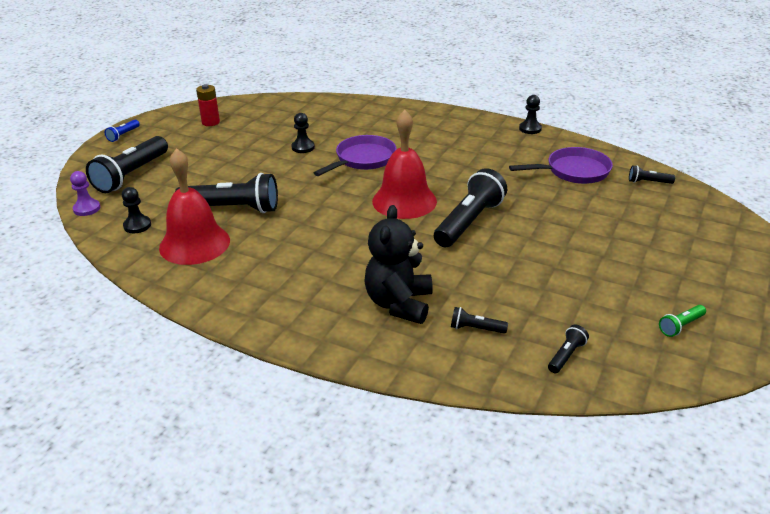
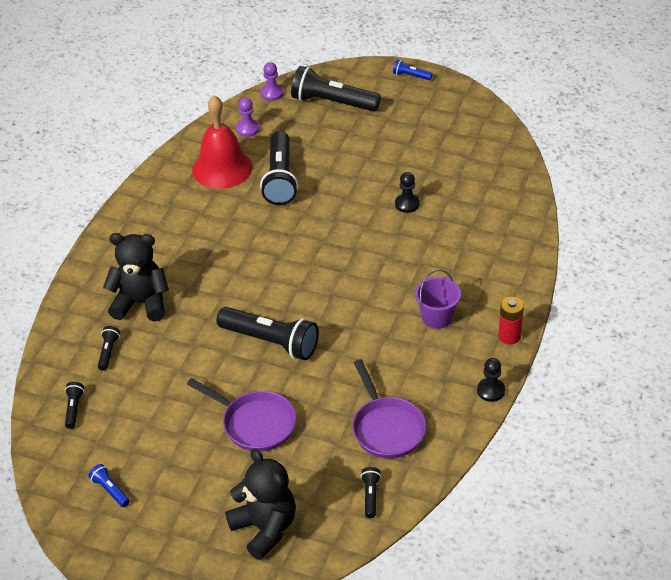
camera: 85 degrees right, 10 degrees up
(137, 225) = (247, 129): black pawn -> purple pawn
(210, 122) = (452, 127): red battery -> red battery (509, 336)
(363, 159) = (387, 252): purple pan -> purple pan (255, 424)
(404, 201) = (306, 292): red bell -> none
(448, 143) = (437, 317): none -> purple bucket
(566, 355) = (74, 409): black flashlight -> black flashlight turned 120 degrees counterclockwise
(680, 326) = (110, 490): green flashlight -> blue flashlight
(699, 233) = (265, 528): none -> black teddy bear

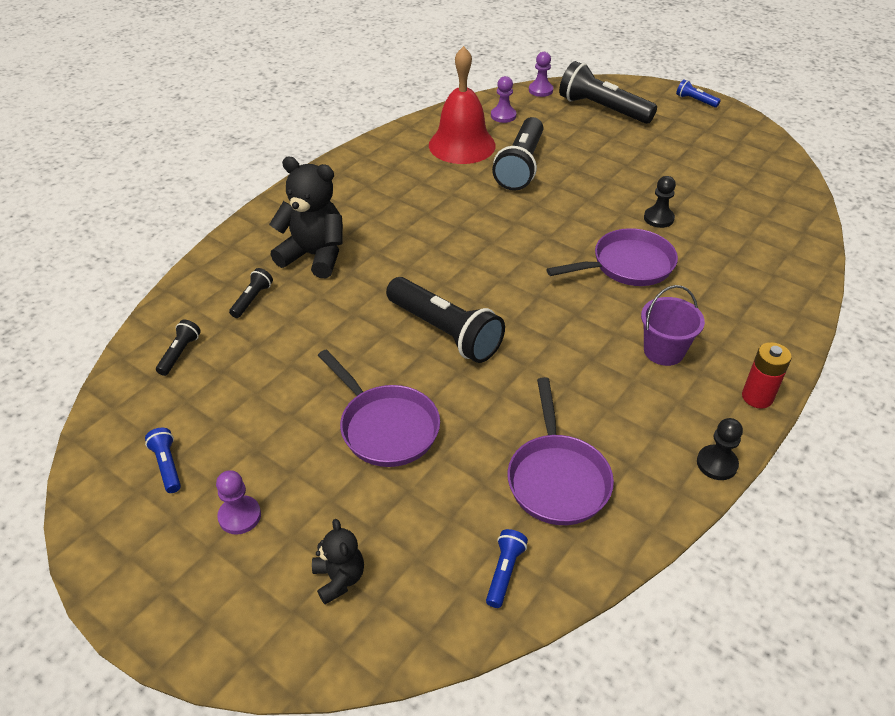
camera: 15 degrees right, 0 degrees up
(179, 509) = (239, 516): none -> purple pawn
(265, 528) = (339, 579): black teddy bear -> black teddy bear, size x0.54
(370, 496) = (504, 572): black flashlight -> blue flashlight
(393, 252) = (627, 265): none -> purple pan

